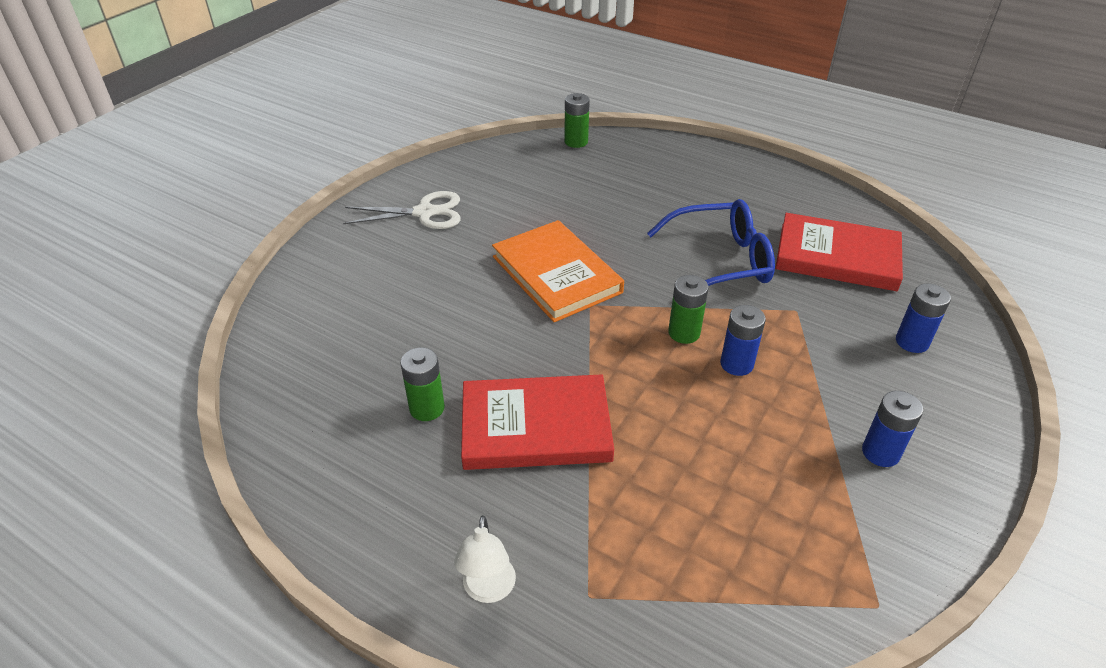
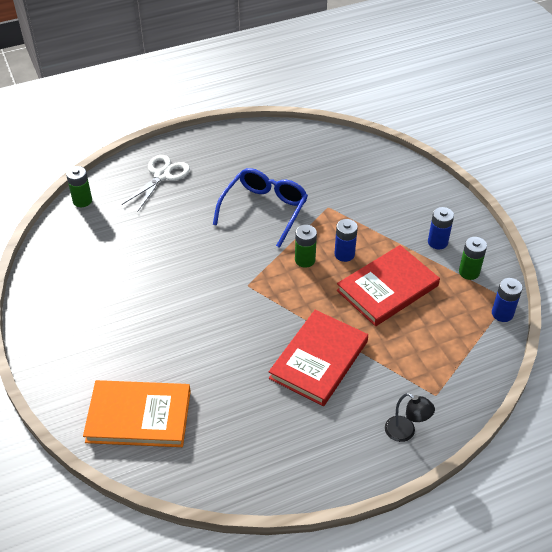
camera: 55 degrees left, 5 degrees up
(424, 213) = (78, 317): white scissors -> white scissors (162, 175)
(427, 408) = (265, 401): green battery -> green battery (469, 272)
(488, 590) = (405, 432): white lamp -> black lamp
(556, 274) = (207, 285): orange book -> orange book (139, 416)
(837, 257) = (305, 164): red book -> red book (387, 288)
(912, 342) = (385, 183): blue battery -> blue battery (502, 314)

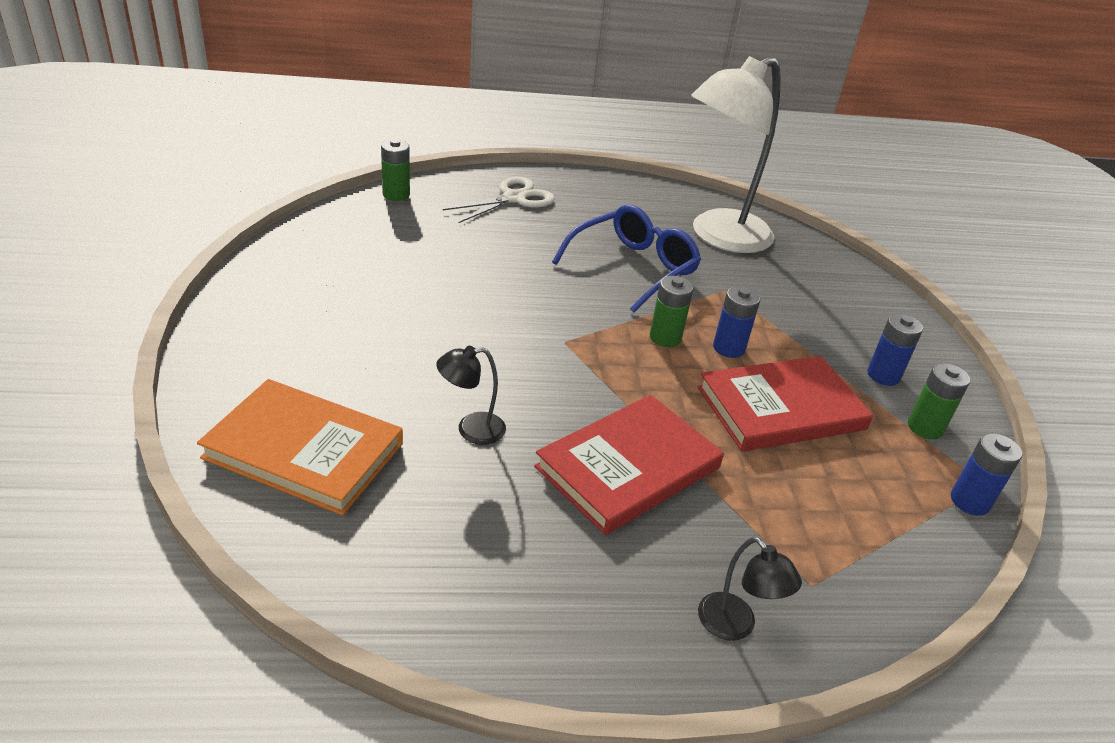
camera: 15 degrees right, 10 degrees down
(223, 368) = (471, 429): none -> black lamp
(308, 162) = (719, 237): none -> white lamp

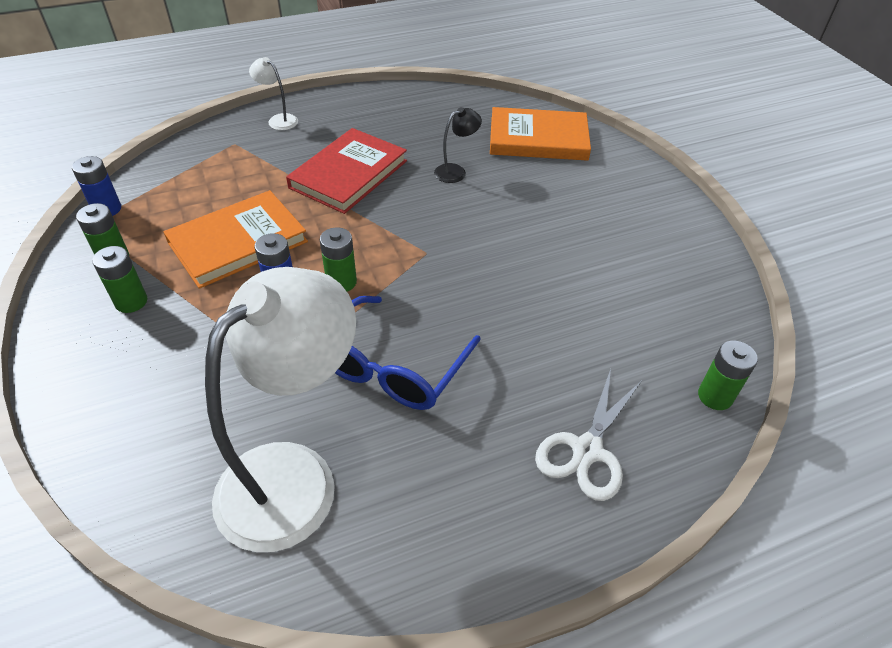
camera: 165 degrees right, 10 degrees up
(735, 626) = (278, 120): black lamp -> white lamp
(781, 408) = (238, 242): red book -> orange book
(883, 375) = (131, 302): blue battery -> green battery

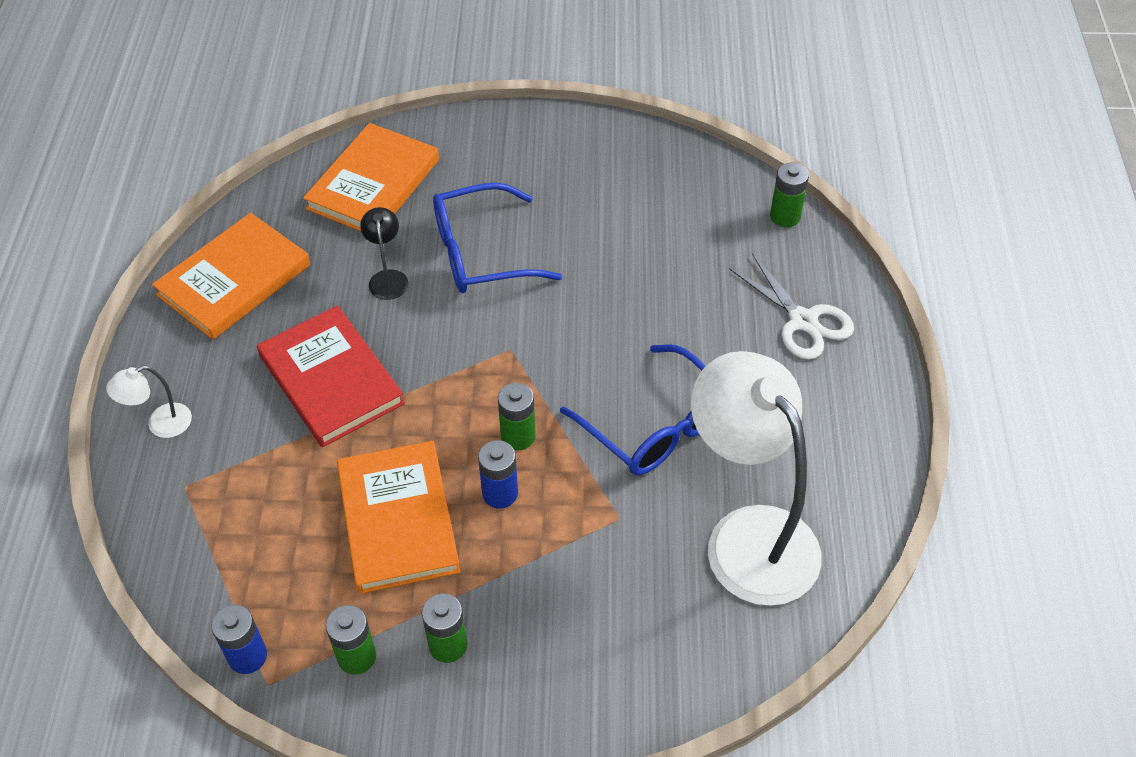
camera: 65 degrees left, 5 degrees up
(410, 110) = (234, 280): none -> orange book
(512, 208) = (480, 253): none -> blue glasses

